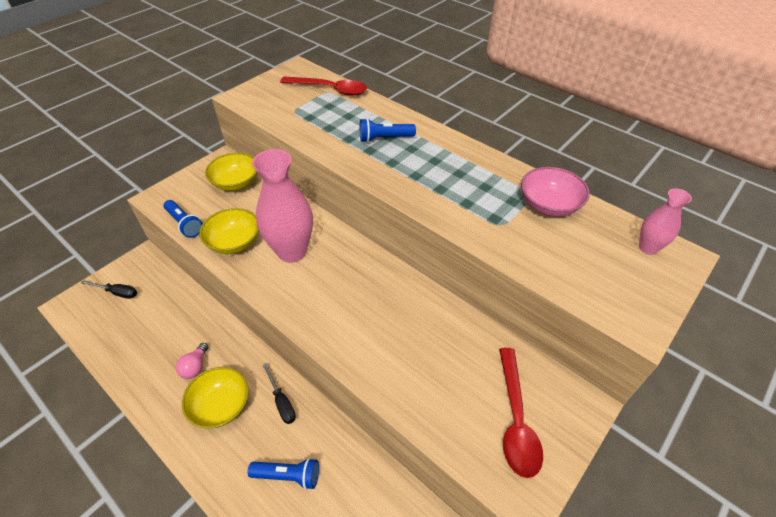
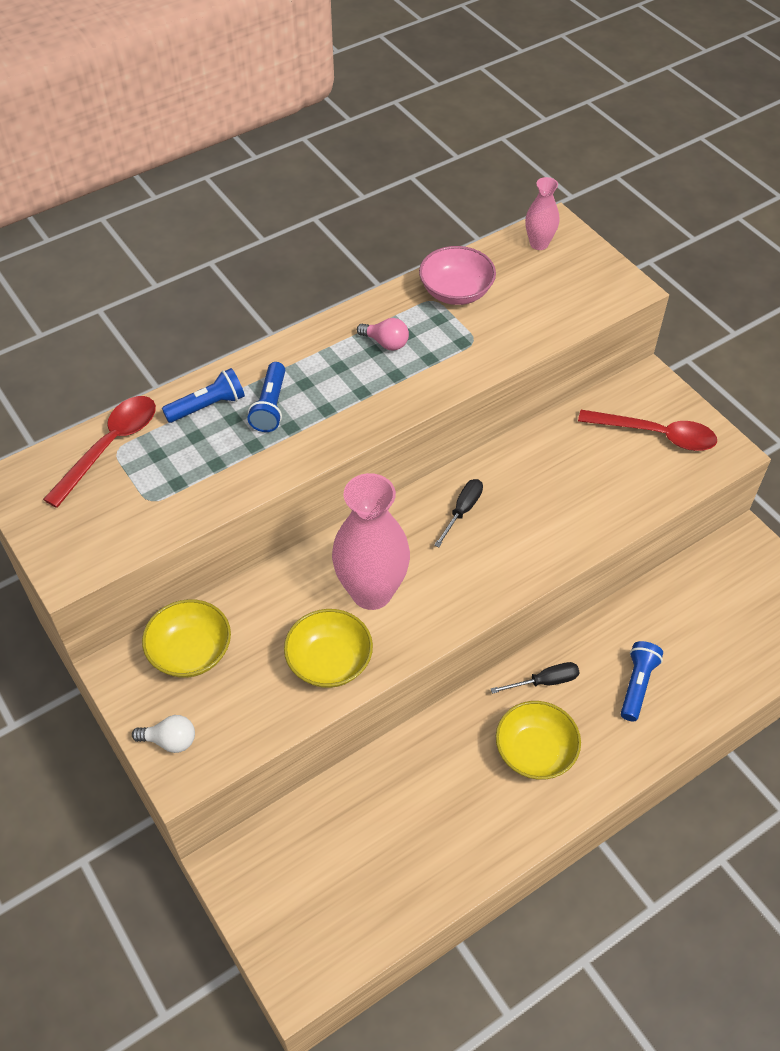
camera: 75 degrees left, 5 degrees up
(117, 292) = (294, 902): black screwdriver -> black screwdriver (462, 511)
(177, 189) = (170, 741): none -> white light bulb
(184, 224) = (264, 729): blue flashlight -> blue flashlight (208, 406)
(195, 367) = (468, 782): pink light bulb -> pink light bulb (386, 343)

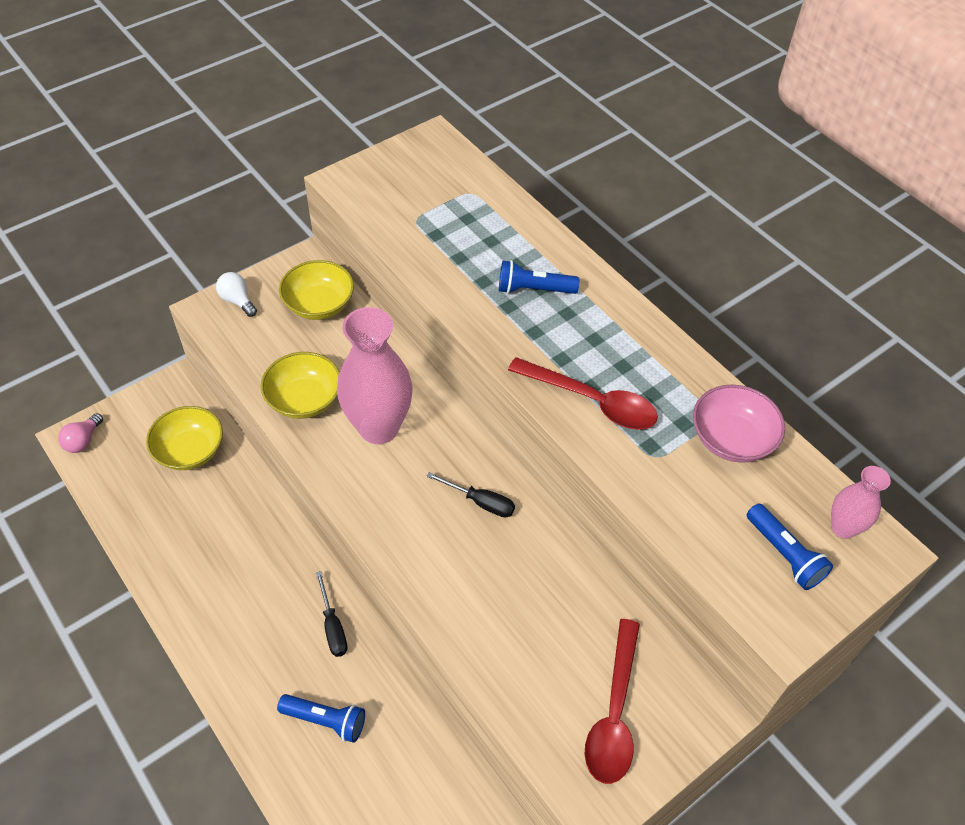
camera: 85 degrees right, 0 degrees up
(110, 446) = (474, 188): red spoon -> red spoon (591, 401)
(170, 741) = (237, 301): white light bulb -> white light bulb turned 135 degrees clockwise
(208, 406) = (528, 245): blue flashlight -> blue flashlight (784, 554)
(386, 343) = (636, 376): pink light bulb -> pink light bulb (83, 441)
(535, 751) = (256, 615): yellow bowl -> yellow bowl (190, 451)

